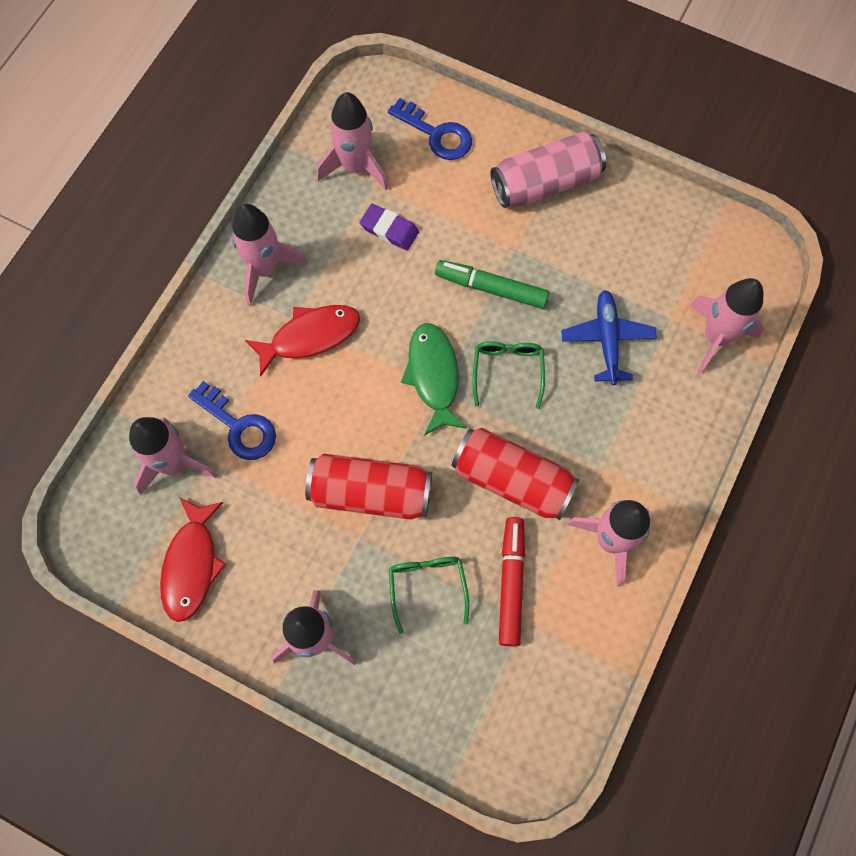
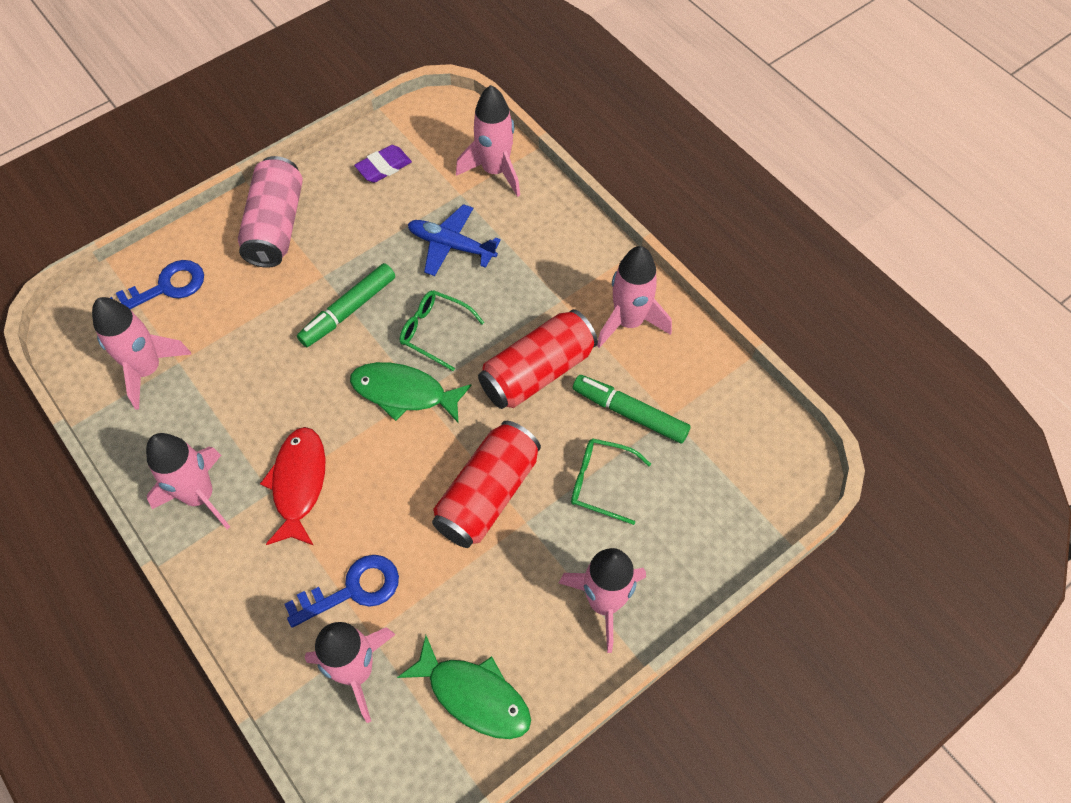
camera: 65 degrees left, 10 degrees down
(192, 565) = (474, 695): red fish -> green fish
(389, 229) = (234, 368): purple eraser -> purple eraser (384, 167)
(511, 583) = (629, 413): red marker -> green marker

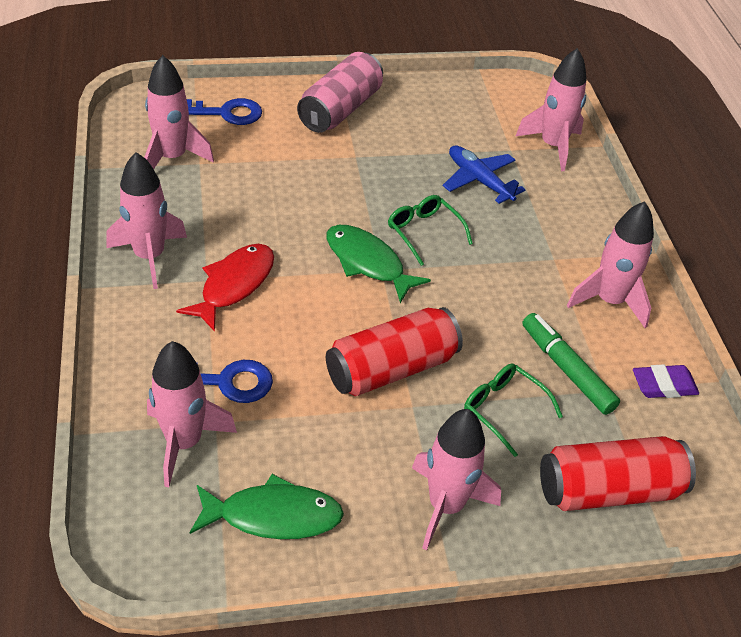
camera: 25 degrees right, 15 degrees down
(348, 310) = (360, 187): green marker -> none
(384, 167) = (456, 107): purple eraser -> purple eraser (664, 385)
(474, 695) = (273, 516): green fish -> green fish turned 60 degrees counterclockwise
(538, 372) = (498, 300): red can -> red can (609, 490)

